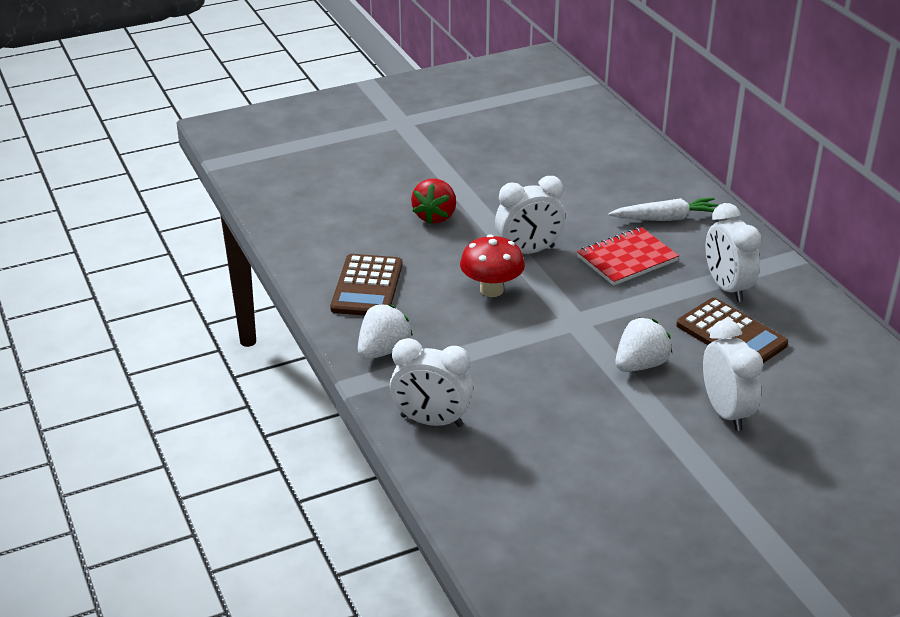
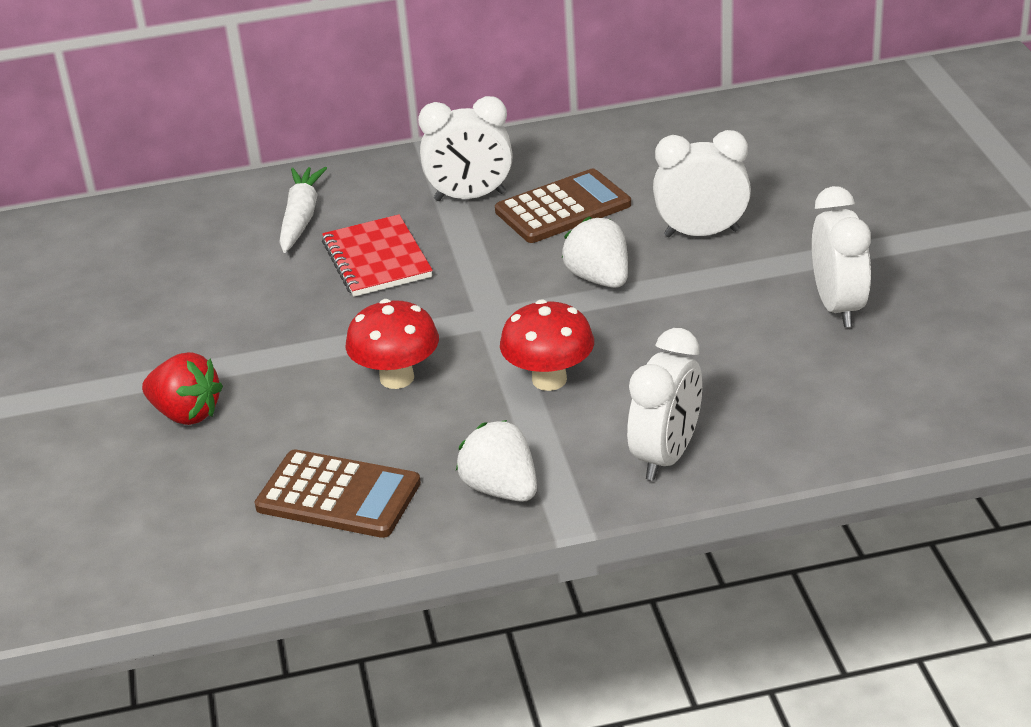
camera: 75 degrees left, 0 degrees up
(506, 356) = (549, 380): none -> red mushroom
(528, 251) = (321, 336): white clock -> white clock (838, 307)

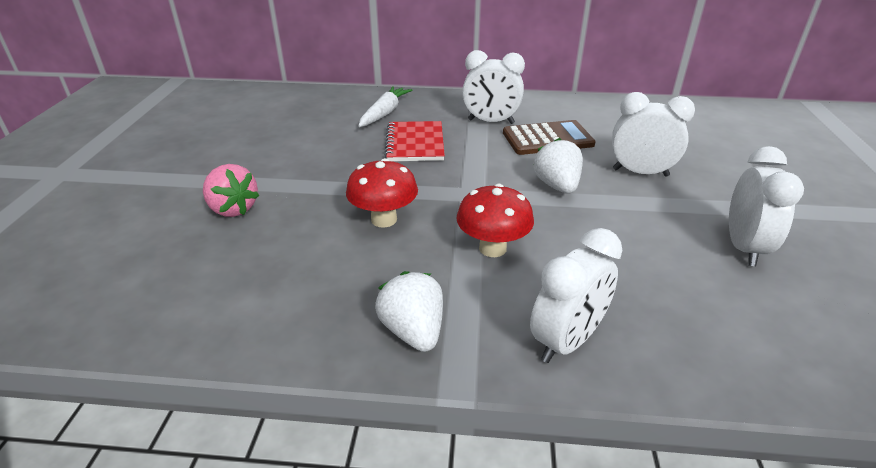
camera: 15 degrees right, 0 degrees up
(186, 414) = (233, 209): red strawberry -> pink strawberry
(338, 495) = (286, 299): brown calculator -> none

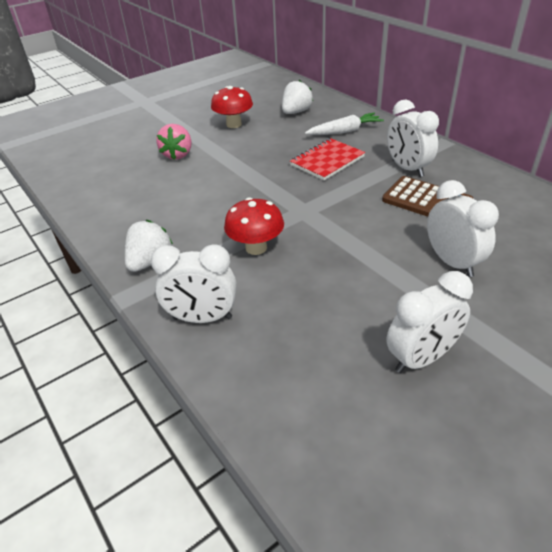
camera: 50 degrees right, 5 degrees up
(384, 219) = (231, 198): red mushroom -> red mushroom (234, 124)
(557, 186) = (367, 236): white strawberry -> white strawberry (296, 112)

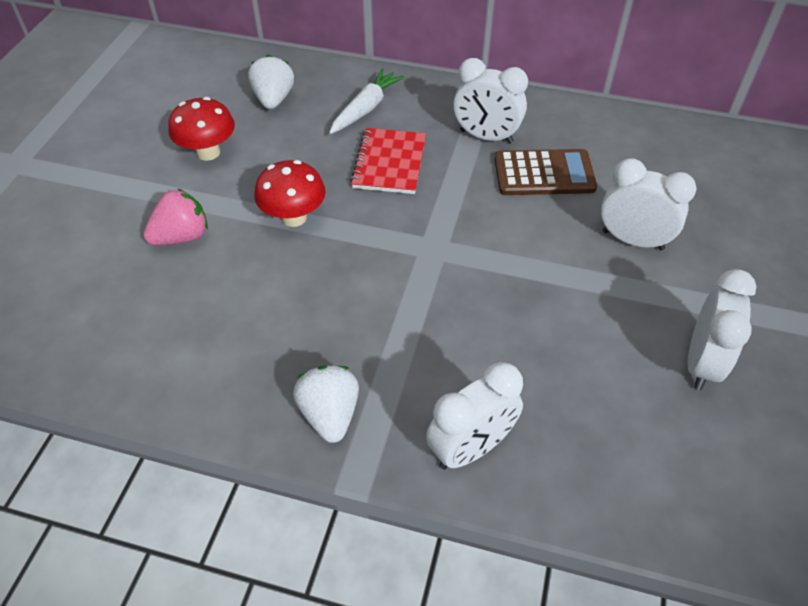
camera: 40 degrees left, 10 degrees up
(177, 155) = (182, 237): pink strawberry -> pink strawberry turned 90 degrees counterclockwise
(256, 248) = (433, 326): red mushroom -> red mushroom (294, 217)

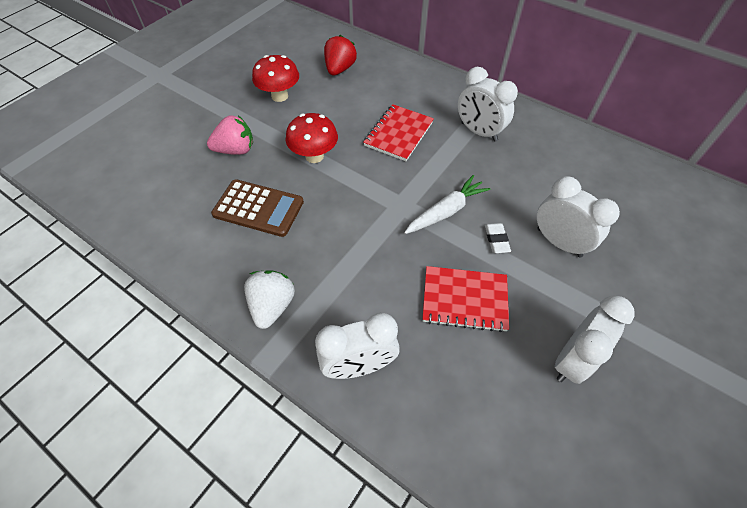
camera: 20 degrees right, 5 degrees up
(273, 99) = (339, 69): white strawberry -> red strawberry
(366, 108) = (400, 90): white carrot -> white carrot (446, 211)
(544, 173) = (511, 171): brown calculator -> brown calculator (258, 208)
(557, 335) = (464, 300): none -> red notebook
(563, 257) = (496, 239): none -> white eraser

